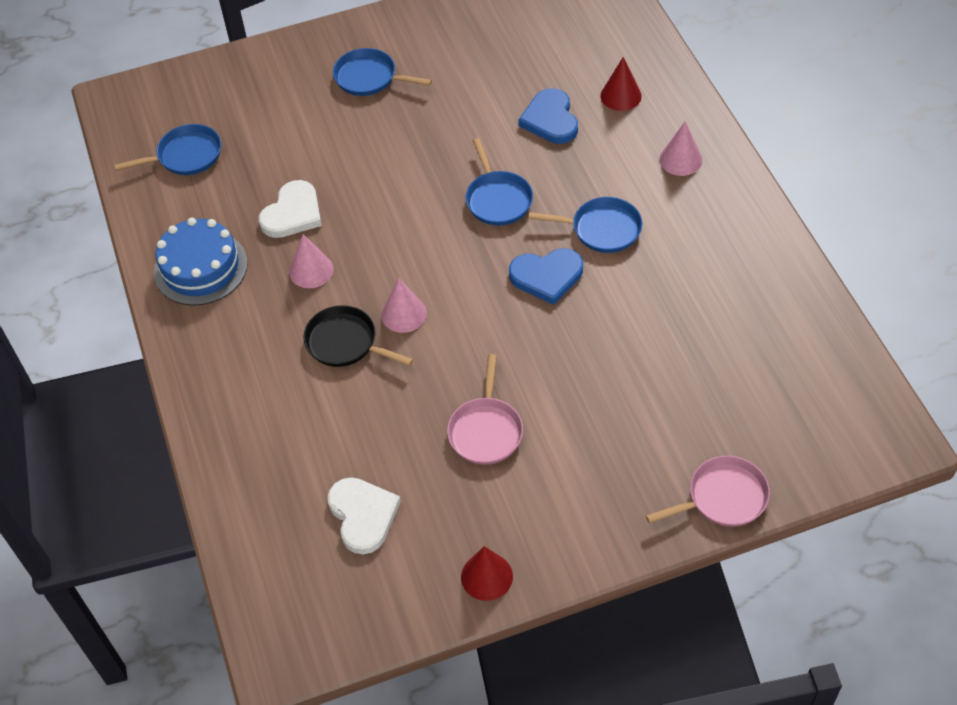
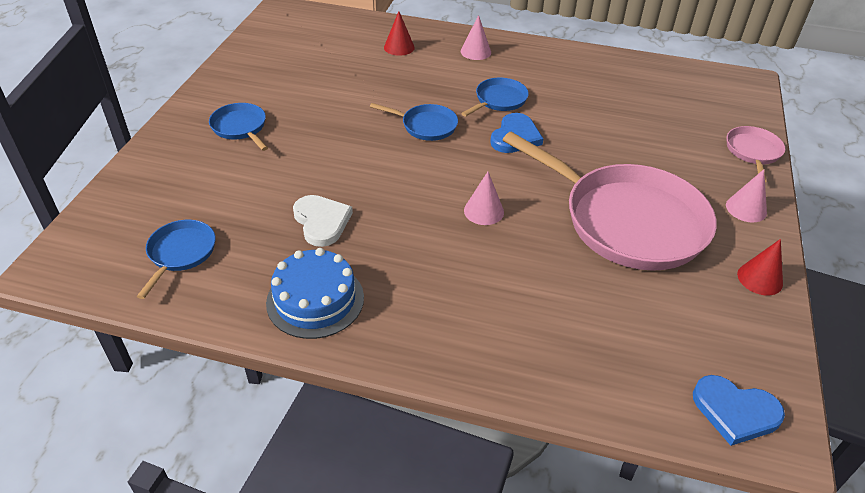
camera: 60 degrees left, 10 degrees down
(311, 270) = (391, 238): pink cone -> pink cone (746, 208)
(345, 342) = (482, 252): black pan -> none
(363, 515) = (662, 319): white heart -> none
(369, 78) = (240, 127): blue pan -> blue pan turned 90 degrees clockwise
(486, 430) = (626, 221): pink pan -> pink pan, size x2.24
(550, 119) = (384, 77): blue heart -> blue heart (735, 411)

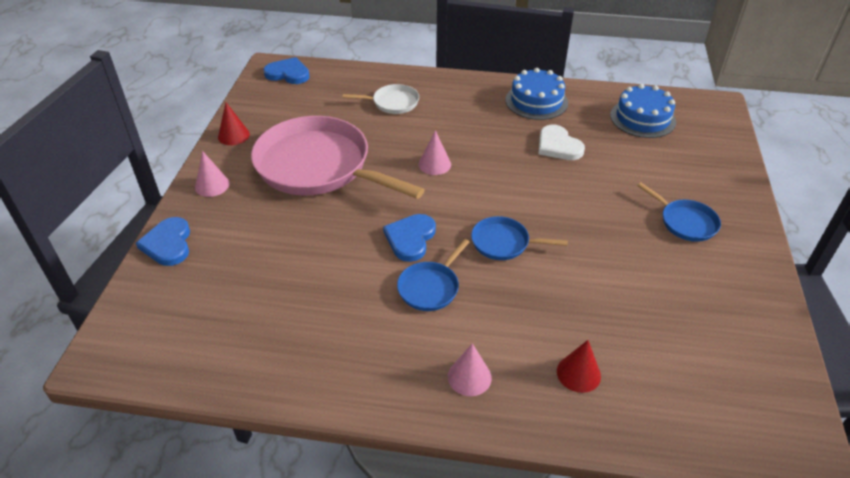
camera: 175 degrees right, 0 degrees up
(180, 253) = (642, 118): blue pan -> blue cake
(539, 319) = (392, 103): none -> white pan
(753, 152) = (168, 244): pink pan -> blue heart

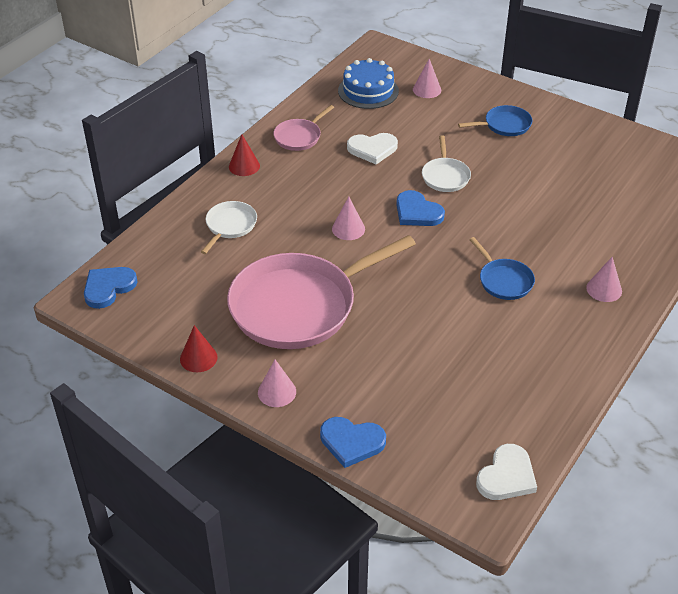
camera: 65 degrees left, 0 degrees up
(153, 361) = (506, 476): none -> white heart
(410, 238) = (439, 274): blue heart -> blue heart (417, 212)
(503, 243) = (475, 223): blue pan -> none
(536, 101) = (299, 137): blue cake -> pink pan
(560, 202) = (445, 176): none -> white pan
(578, 373) = (623, 235): red cone -> red cone (244, 166)
(685, 152) = (427, 89): none -> pink cone

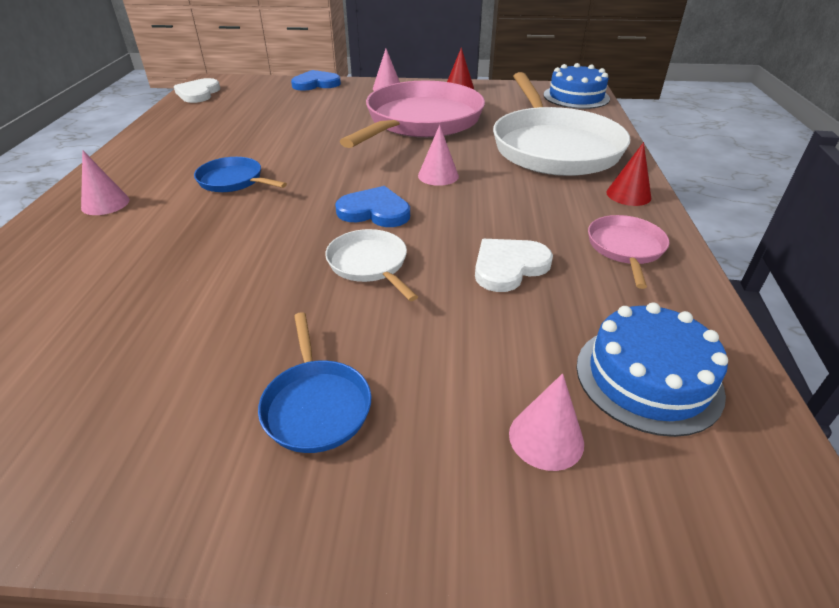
camera: 150 degrees right, 5 degrees down
(108, 288) = (576, 97): blue heart -> blue cake
(230, 226) = (553, 147): white pan -> white pan, size x2.24
(504, 125) = (316, 405): blue pan -> blue pan turned 60 degrees counterclockwise

